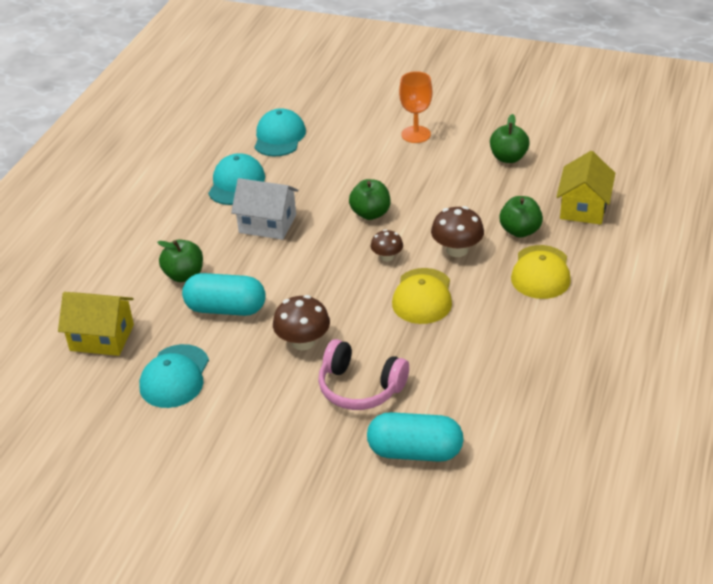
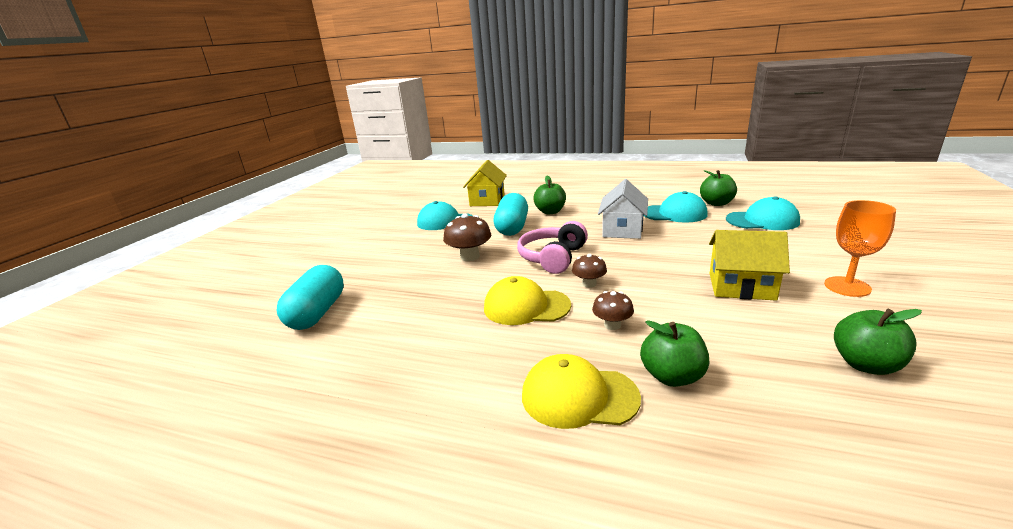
camera: 90 degrees right, 15 degrees down
(360, 387) = (407, 283): pink headphones -> pink headphones (553, 258)
(370, 213) = (660, 270): green apple -> green apple (716, 203)
(457, 250) = (612, 325): brown mushroom -> brown mushroom, size x0.62
(583, 208) = (778, 456): yellow house -> yellow house (741, 286)

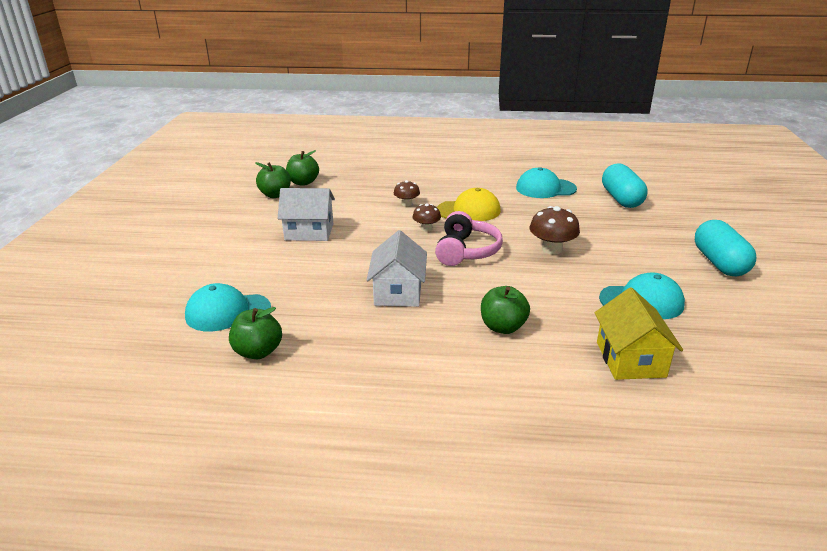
camera: 165 degrees right, 5 degrees up
(512, 227) = (537, 292): turquoise capsule -> turquoise capsule (719, 263)
(579, 396) = (421, 176): yellow cap -> none
(672, 376) = (375, 185): green apple -> green apple (303, 182)
(674, 213) = (327, 325): turquoise cap -> turquoise cap (545, 188)
(741, 286) = (309, 232): yellow house -> white house
(847, 286) = (233, 235): orange goblet -> none

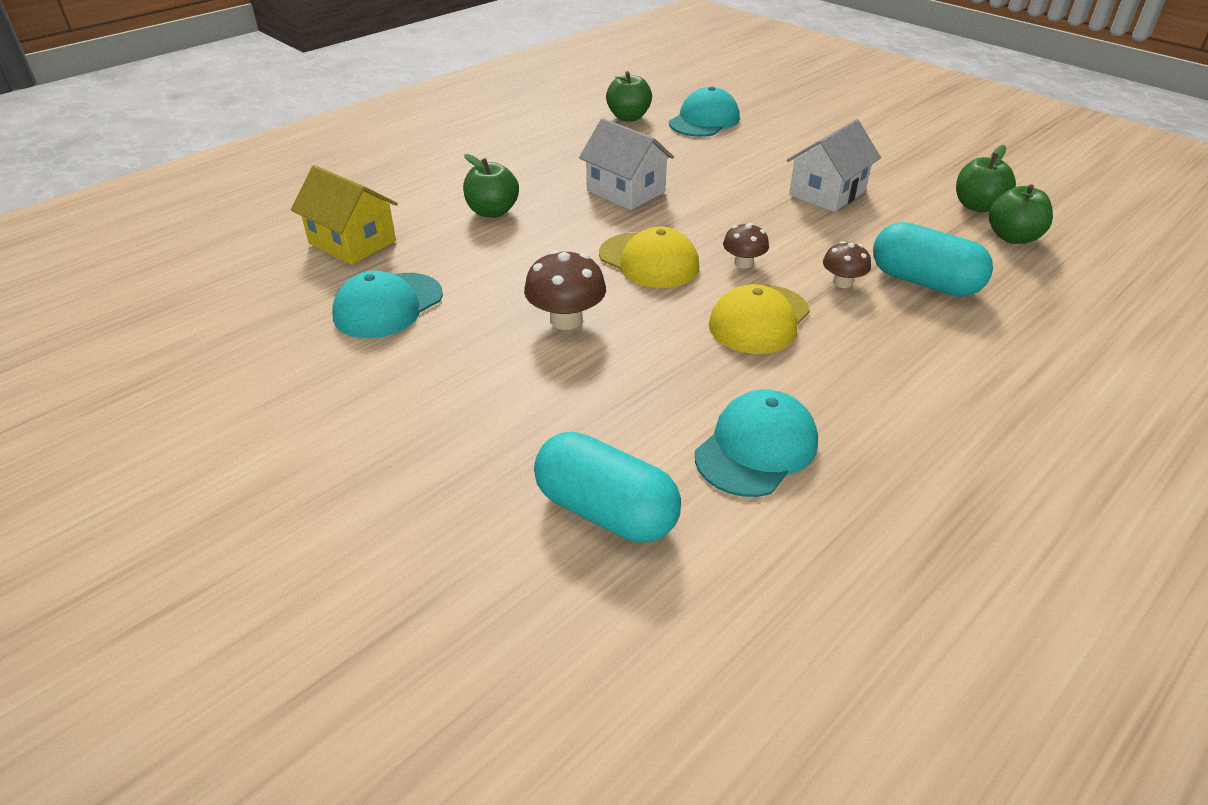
camera: 130 degrees right, 10 degrees up
(466, 251) = (649, 261): pink headphones -> yellow cap
(719, 263) = (324, 432): turquoise capsule -> turquoise capsule (924, 282)

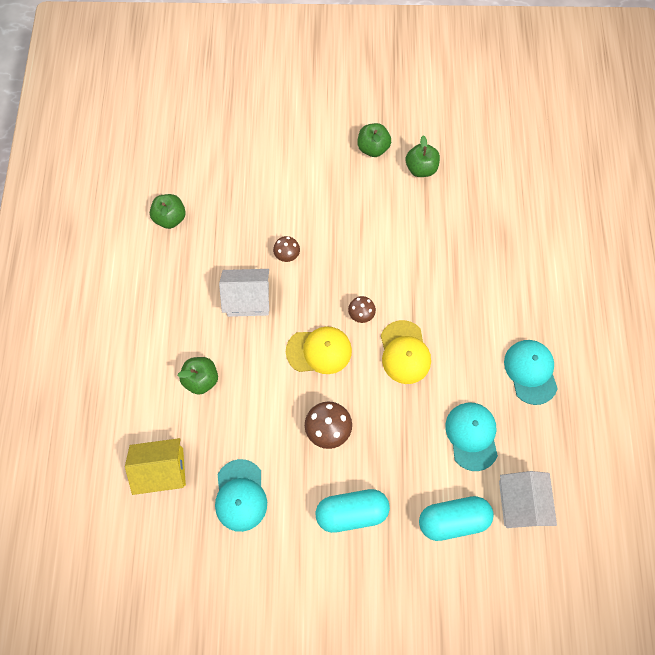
camera: 45 degrees left, 30 degrees up
(704, 120) = (217, 186): turquoise cap -> turquoise cap (530, 371)
(827, 193) = (345, 214): white house -> white house (520, 502)
(842, 282) = (414, 291): brown mushroom -> brown mushroom (287, 254)
(924, 282) = (445, 260): turquoise capsule -> turquoise capsule (352, 512)
(1012, 237) = (454, 187): green apple -> green apple (373, 148)

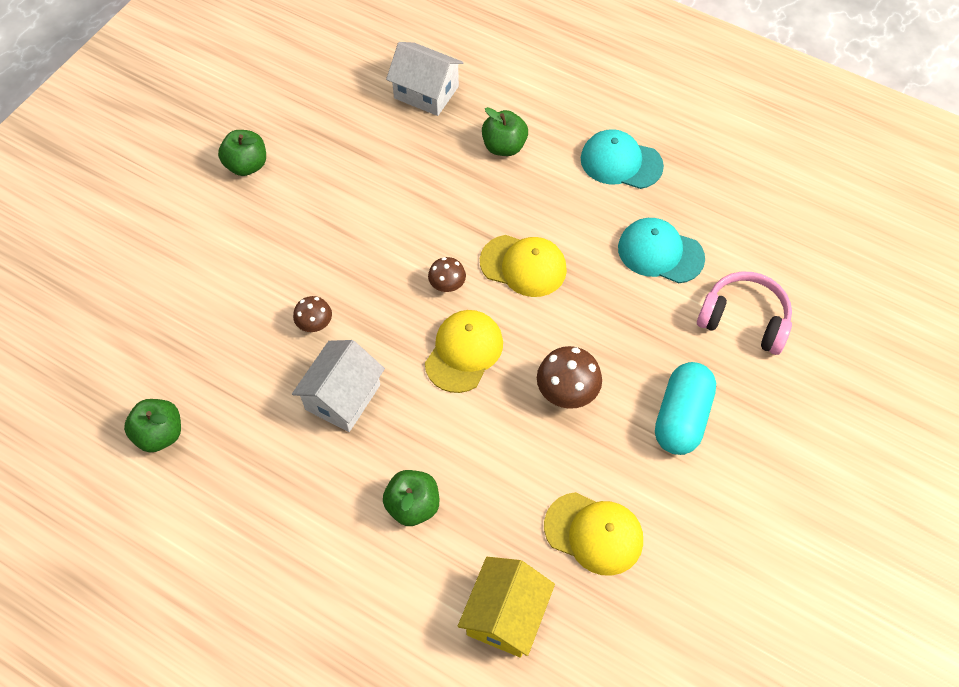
camera: 60 degrees left, 10 degrees down
(240, 495) = (594, 533): turquoise cap -> yellow cap
(421, 168) = (311, 134): green apple -> green apple (504, 147)
(453, 519) = (744, 320): turquoise capsule -> pink headphones
(520, 502) = (758, 247): white house -> white house (426, 92)

